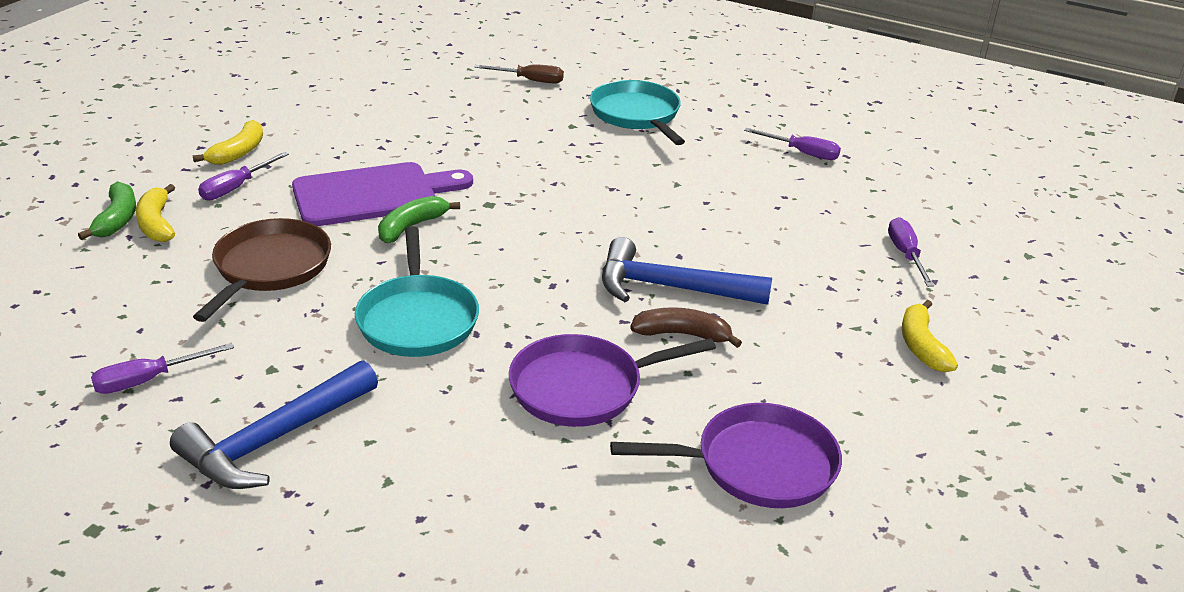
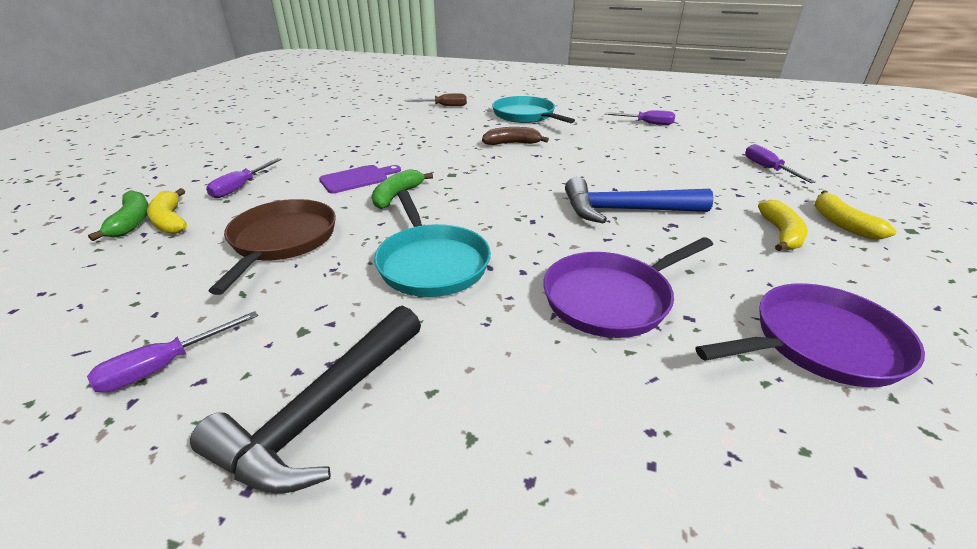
camera: 10 degrees left, 0 degrees up
(238, 152) = (239, 165): yellow banana -> yellow banana (781, 234)
(273, 440) = (322, 411): blue hammer -> black hammer
(372, 194) = (357, 179): purple cutting board -> purple cutting board, size x0.56
(682, 334) = (661, 242): brown banana -> brown banana (512, 143)

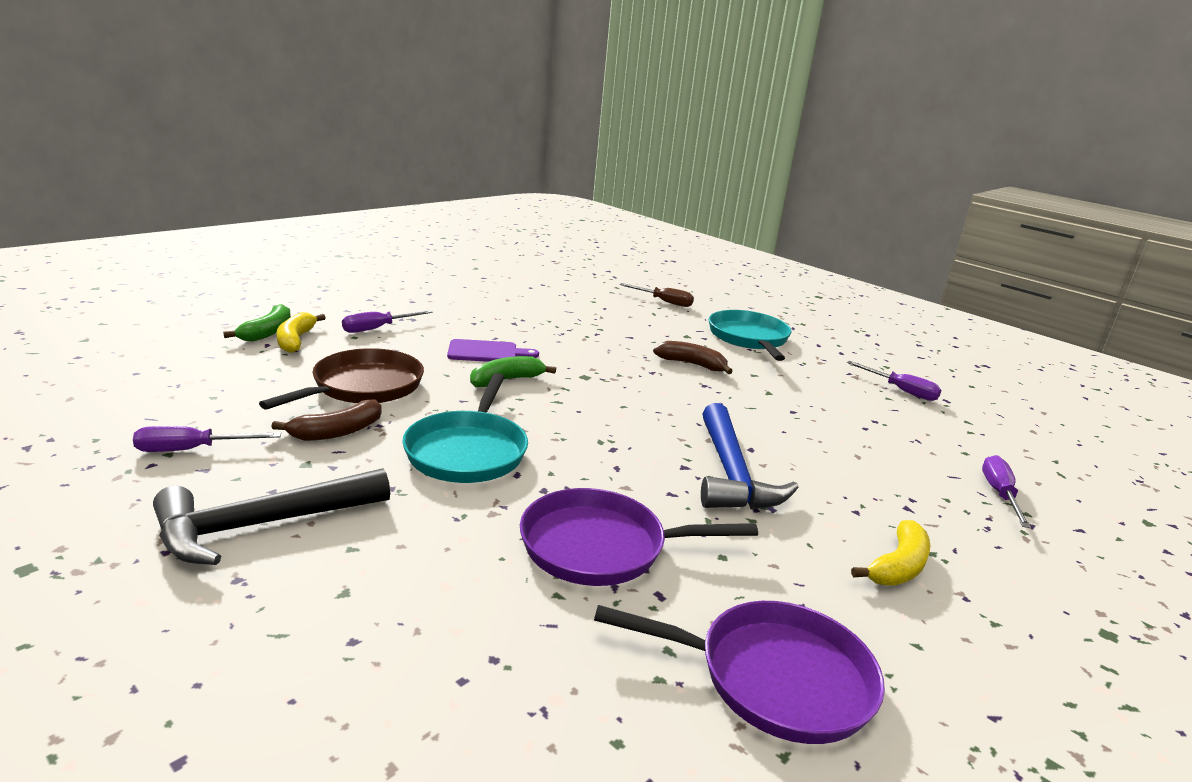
camera: 25 degrees right, 10 degrees down
(300, 289) = (337, 432): none -> brown banana
(625, 210) = (731, 474): blue hammer -> blue hammer turned 120 degrees counterclockwise
(842, 223) = (1009, 588): yellow banana -> none

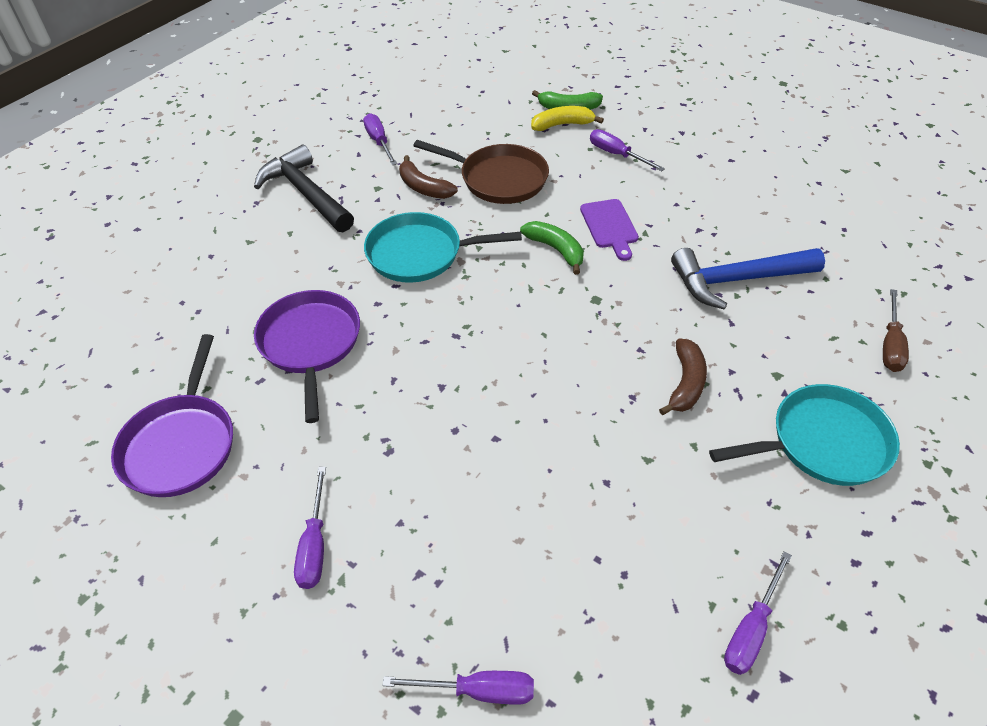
camera: 85 degrees right, 25 degrees up
(731, 474) = (439, 422): blue hammer -> blue hammer (736, 280)
(898, 566) = (314, 545): yellow banana -> purple screwdriver

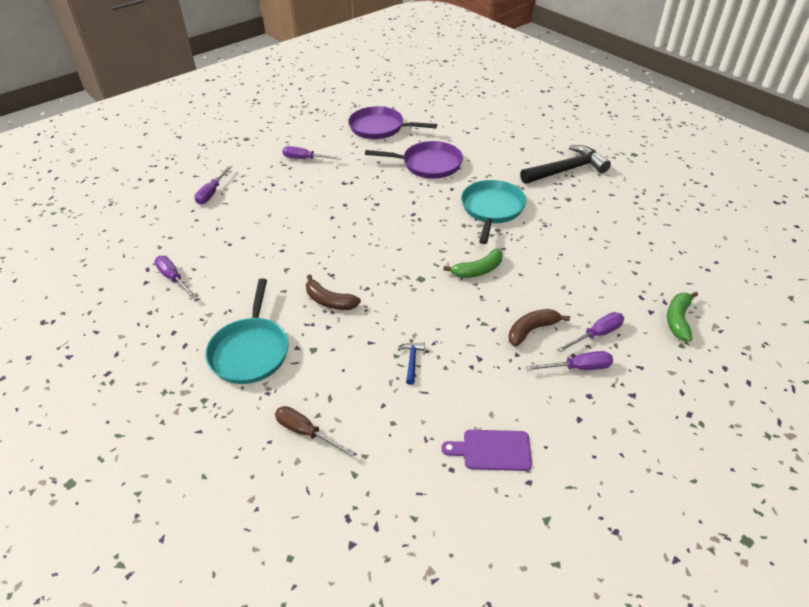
camera: 105 degrees right, 5 degrees down
(379, 142) = (627, 205): purple screwdriver -> purple screwdriver (578, 367)
(424, 187) = (565, 219): brown banana -> brown banana (532, 330)
(499, 179) = (570, 257): brown pan -> none
(562, 125) = (648, 309): yellow banana -> none
(610, 226) = (497, 305): purple cutting board -> purple cutting board (492, 450)
(736, 280) = (412, 361): blue hammer -> blue hammer, size x0.42

